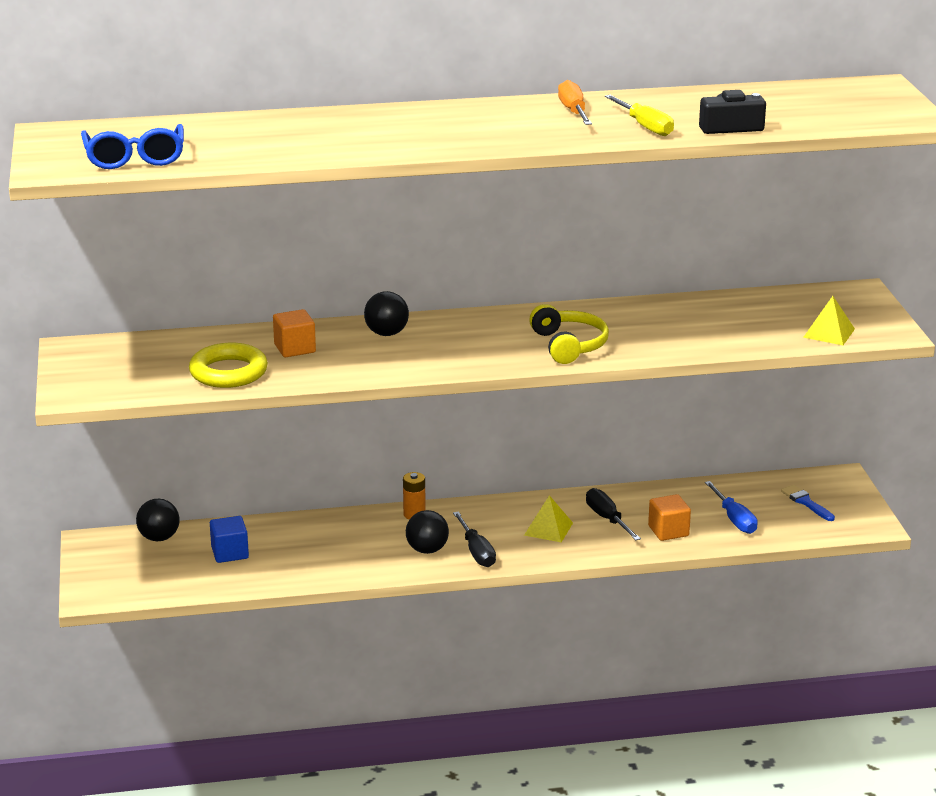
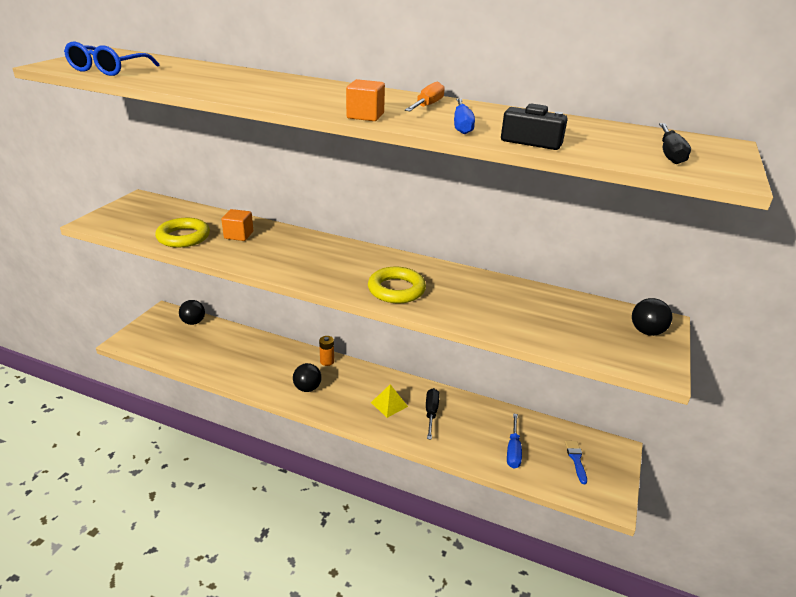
camera: 30 degrees right, 5 degrees up
(230, 553) = (212, 345): blue cube -> none
(386, 333) = (300, 243): black ball -> black ball (646, 331)
(476, 552) = (332, 402): black screwdriver -> black screwdriver (670, 154)
(569, 345) = (396, 289): yellow headphones -> yellow ring
(645, 126) = (462, 126): yellow screwdriver -> blue screwdriver
(668, 531) = (461, 440): orange cube -> orange cube (365, 116)
(829, 333) = (602, 349): yellow pyramid -> none

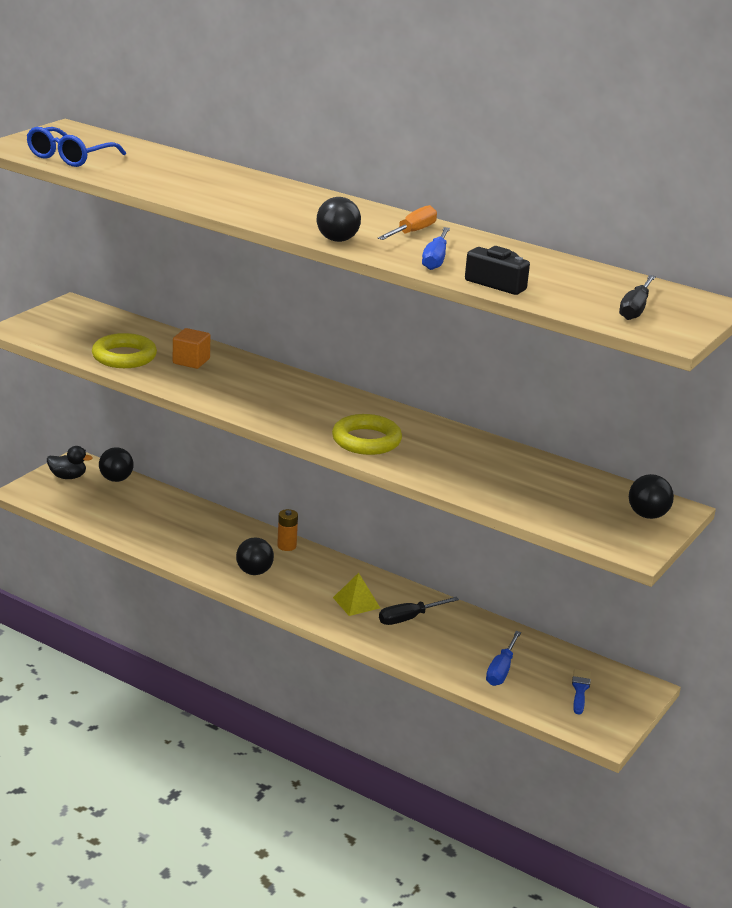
camera: 10 degrees right, 5 degrees down
(157, 325) = (68, 477): none -> black duck
(365, 116) = (337, 240): orange cube -> black ball
(431, 413) = (408, 618): black screwdriver -> black screwdriver turned 135 degrees counterclockwise

